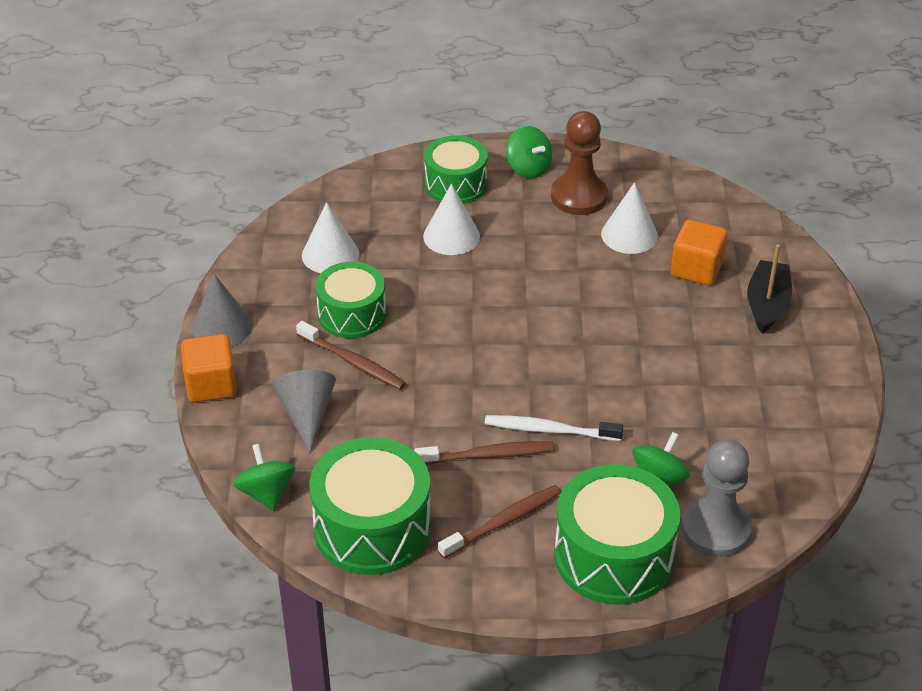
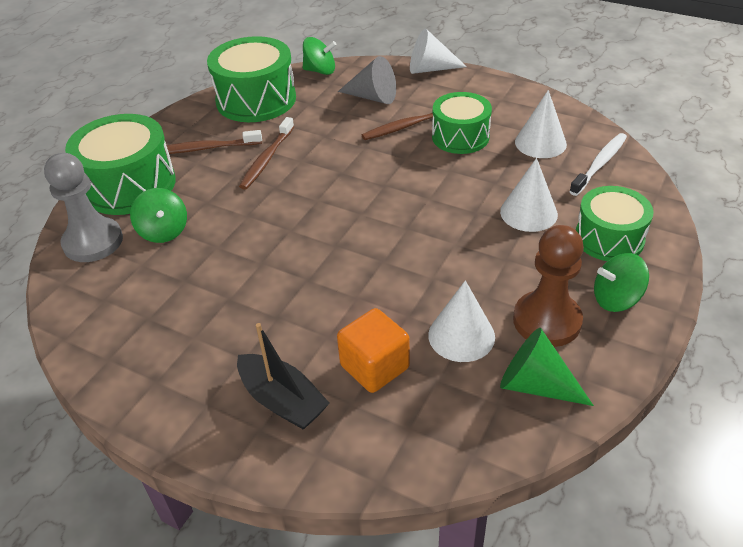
camera: 120 degrees right, 0 degrees up
(211, 385) = (430, 69): orange cube -> white cone
(222, 327) = (485, 82): grey cone -> none
(503, 522) = (206, 148): brown toothbrush -> brown toothbrush turned 90 degrees clockwise
(550, 430) = (262, 194): white toothbrush -> white toothbrush (599, 164)
(645, 188) = (535, 384): none -> green cone

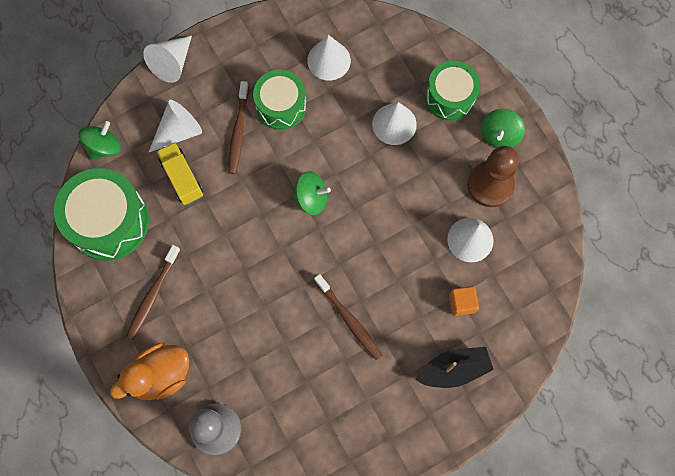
camera: 60 degrees left, 30 degrees up
(129, 185) = (160, 375): green drum -> orange duck
(164, 231) = (240, 373): green spinning top -> green spinning top (311, 198)
(267, 159) = (203, 256): brown toothbrush -> brown toothbrush (349, 319)
(331, 116) = (182, 178): none -> yellow truck
(373, 97) = (179, 132): grey cone -> white cone
(374, 367) = (462, 303): orange cube -> orange cube, size x0.66
(535, 384) = (530, 226): green cone -> none
(599, 164) = (379, 43): white toothbrush -> none

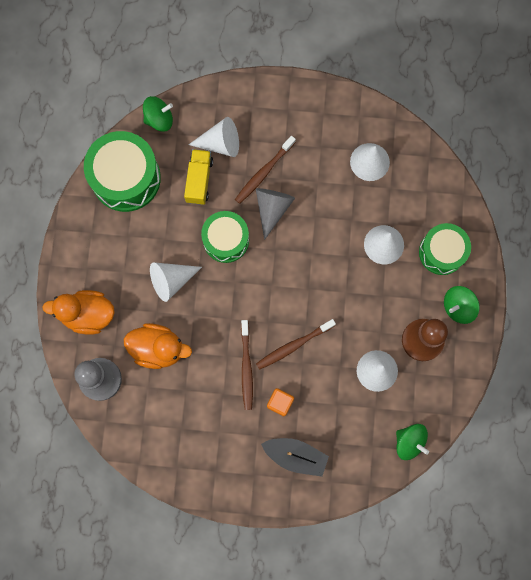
camera: 35 degrees right, 5 degrees up
(153, 295) = (121, 253): brown toothbrush -> brown toothbrush (294, 345)
(172, 63) = (251, 87): white cone -> white cone (171, 280)
(252, 360) = (158, 348): none -> orange duck
(269, 159) = (272, 208): none -> grey cone
(281, 106) = (309, 174): green drum -> green drum (226, 240)
(311, 198) = (282, 259): green spinning top -> green spinning top (409, 442)
(462, 303) = (336, 413): orange cube -> orange cube (280, 403)

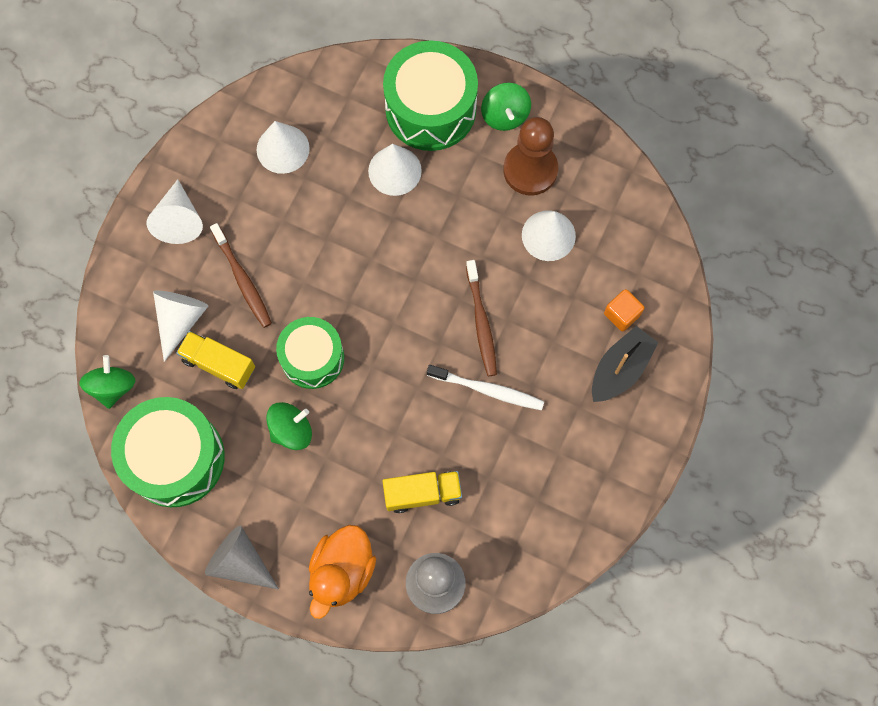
camera: 70 degrees left, 5 degrees down
(158, 348) = (422, 493): orange duck -> yellow truck
(171, 280) = (339, 445): white cone -> white cone (179, 220)
(246, 367) = (487, 390): brown toothbrush -> white toothbrush
(272, 208) = (294, 286): grey cone -> grey cone (240, 562)
(280, 403) = (547, 364): orange cube -> orange cube (622, 314)
(409, 442) = (648, 230): green spinning top -> green spinning top (291, 430)
(441, 252) = (430, 109): green drum -> green drum, size x1.52

